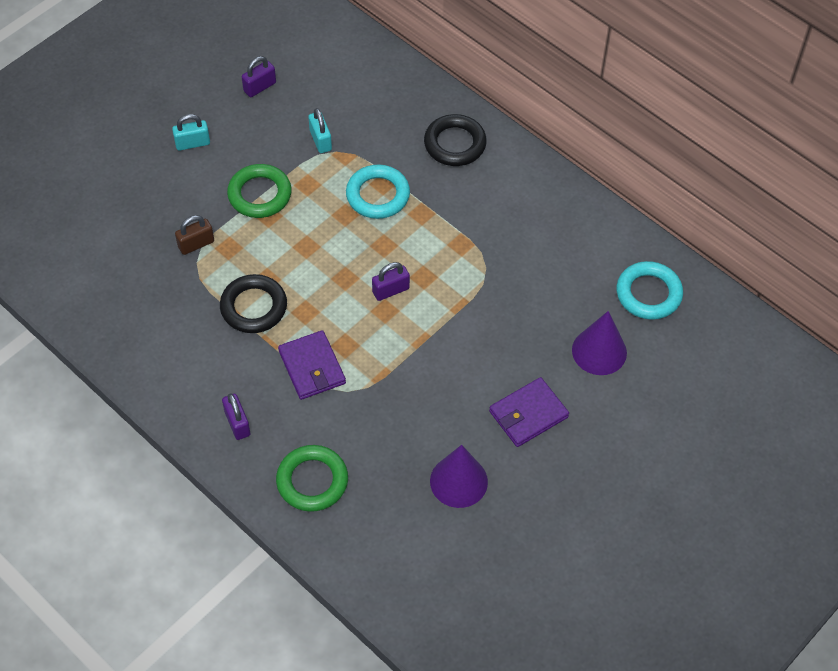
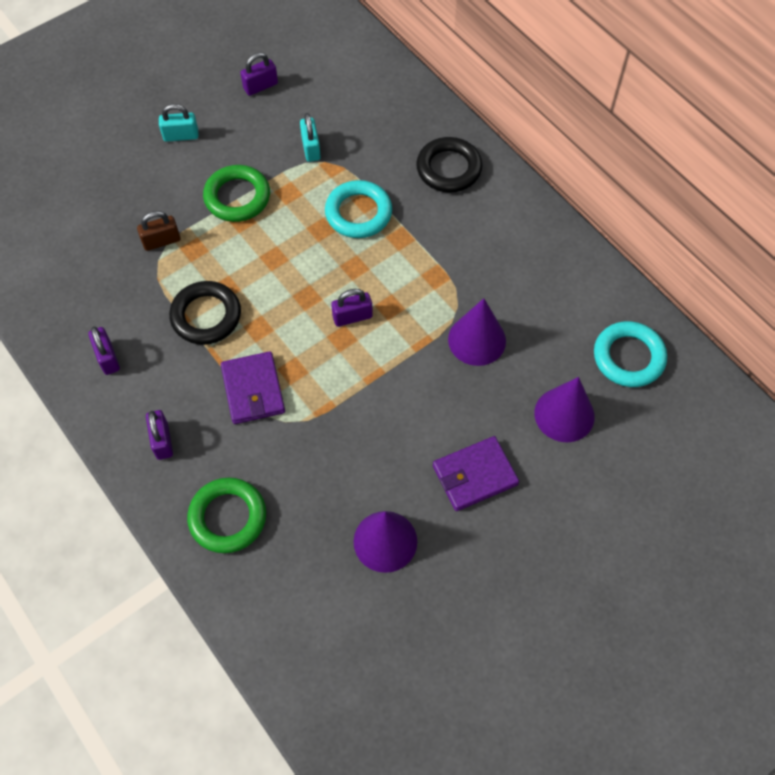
camera: 10 degrees right, 5 degrees up
(169, 357) = (107, 358): none -> purple padlock
(509, 296) = (477, 340): none -> purple cone

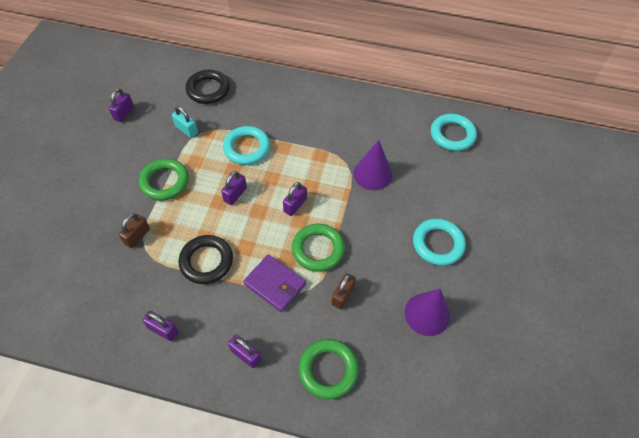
camera: 40 degrees left, 5 degrees down
(181, 136) = (95, 168): turquoise padlock -> none
(298, 261) = (235, 194): none -> purple padlock
(312, 453) = (342, 295): none -> brown padlock
(332, 384) = (318, 249): none -> green ring
(448, 168) = (276, 97): black ring -> black ring (208, 89)
(474, 475) = (438, 244): purple wallet -> turquoise ring
(564, 414) = (450, 182): purple cone -> none

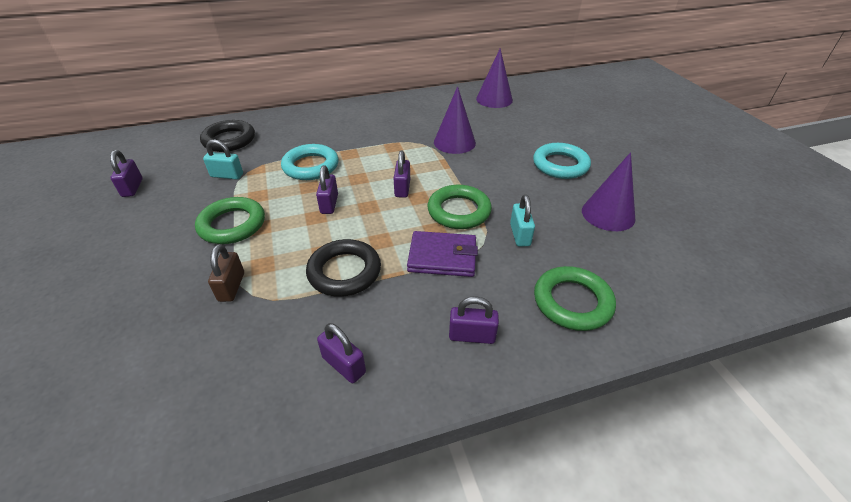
camera: 30 degrees left, 15 degrees down
(163, 330) = (344, 365): purple padlock -> purple padlock turned 45 degrees clockwise
(342, 295) = (520, 235): brown padlock -> turquoise padlock
(452, 135) = (494, 99): turquoise ring -> purple cone

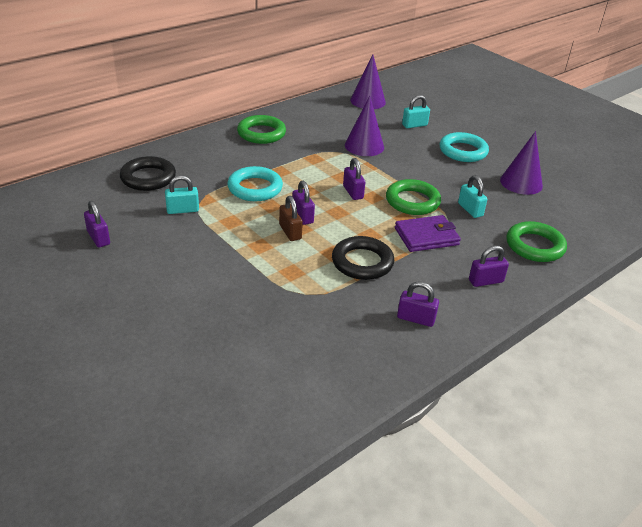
camera: 25 degrees left, 5 degrees down
(231, 287) = (283, 292): brown padlock -> brown padlock (290, 232)
(232, 225) = (233, 249): green ring -> green ring (261, 133)
(525, 129) = (414, 125): none -> turquoise padlock

